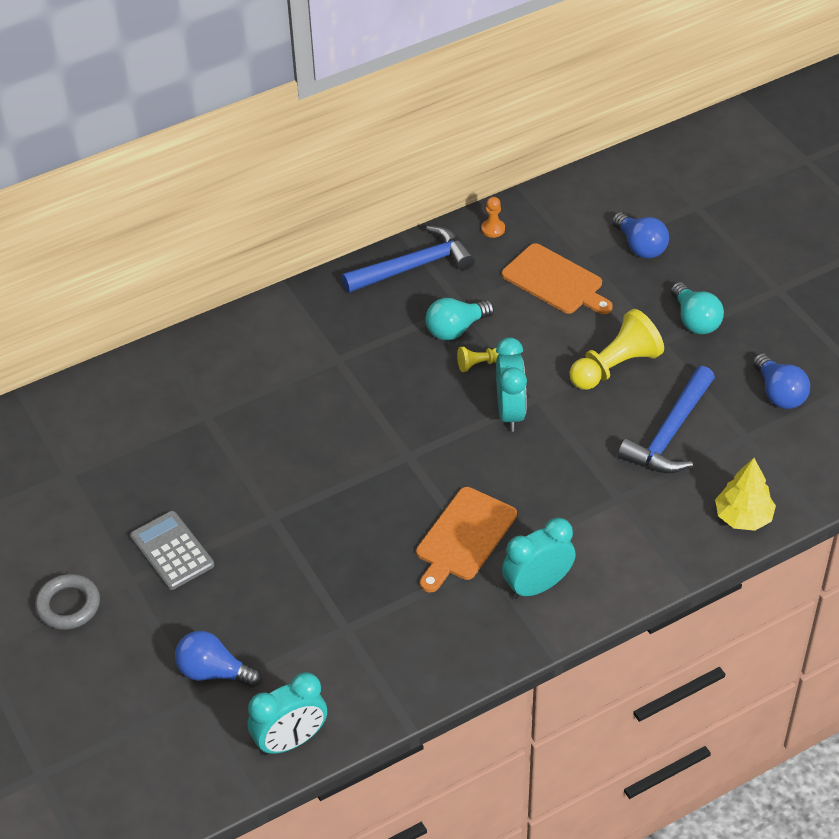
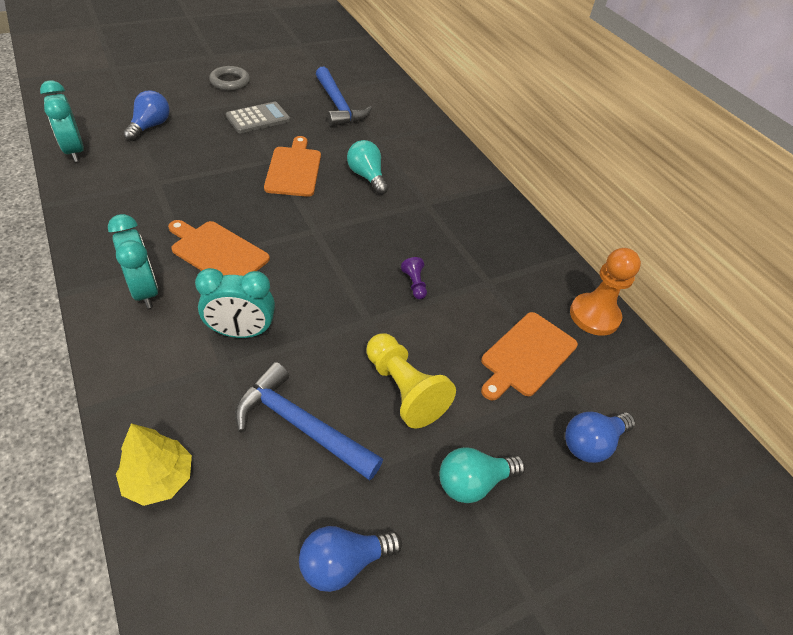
camera: 85 degrees right, 0 degrees up
(291, 492) = (294, 169): none -> orange cutting board
(414, 266) = (536, 256): blue hammer -> blue hammer (338, 106)
(456, 329) = (458, 274): turquoise light bulb -> turquoise light bulb (367, 177)
(478, 364) = (414, 284): yellow pawn -> purple pawn
(493, 229) = (594, 316): orange pawn -> orange pawn, size x2.11
(510, 412) = (352, 299): turquoise clock -> turquoise clock (241, 332)

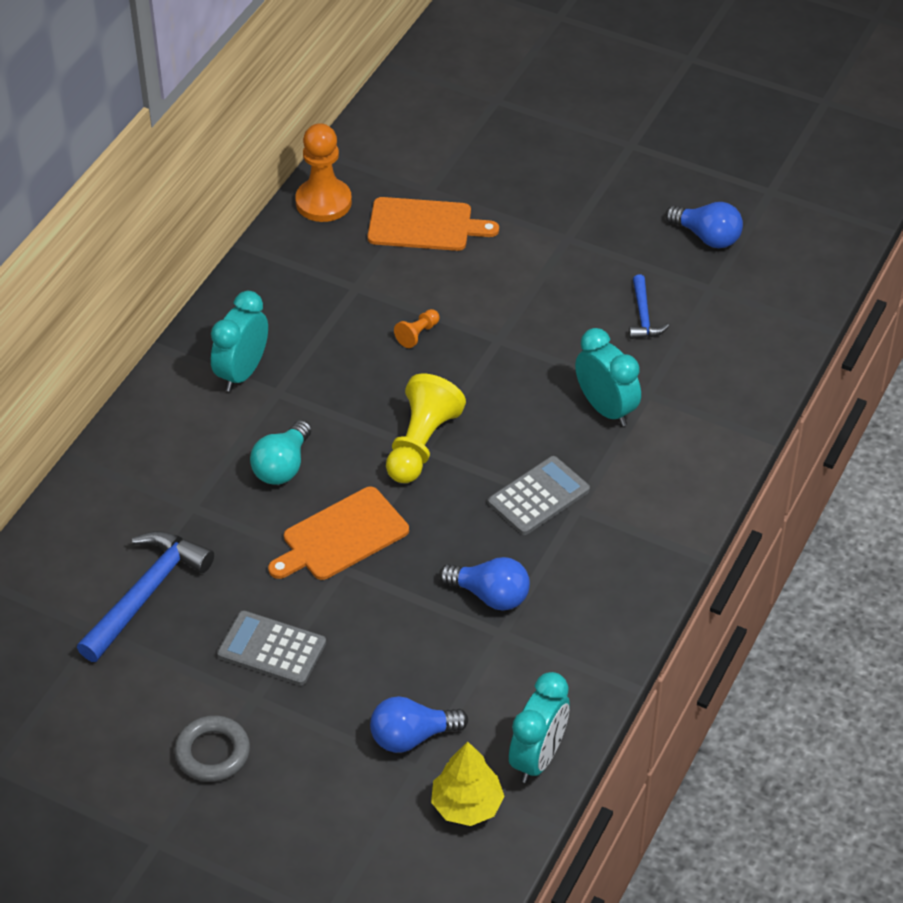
camera: 120 degrees left, 0 degrees up
(145, 291) = (640, 506): turquoise clock -> turquoise clock (242, 372)
(159, 479) = (765, 359): yellow tree -> yellow tree (467, 805)
(217, 252) = (539, 496): orange cutting board -> grey calculator
(300, 425) = (643, 316): blue hammer -> blue hammer, size x0.54
(403, 390) = (545, 279): yellow pawn -> yellow pawn (421, 444)
(414, 284) = (417, 334): purple pawn -> orange pawn
(473, 482) = (581, 205): turquoise light bulb -> none
(591, 443) = (476, 159): blue light bulb -> blue light bulb (490, 595)

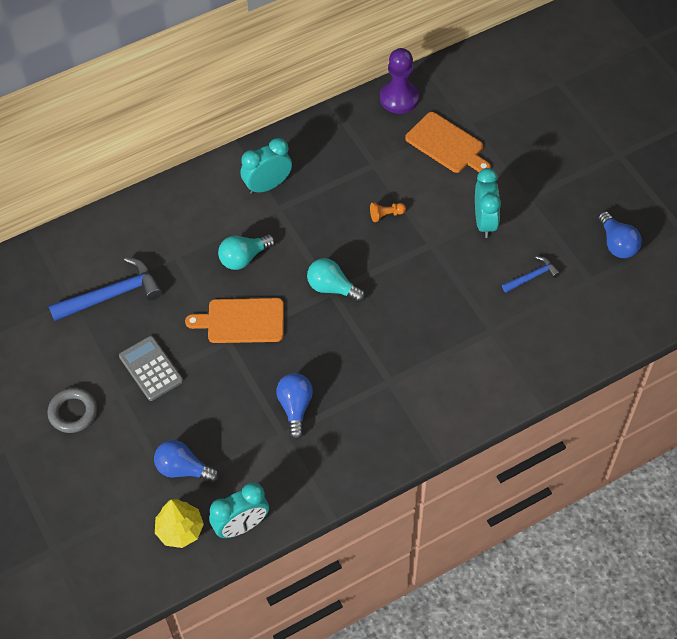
camera: 35 degrees right, 10 degrees up
(323, 202) = (399, 98): orange pawn -> purple pawn
(421, 444) = (332, 288): yellow pawn -> turquoise light bulb
(490, 595) = (295, 407): blue light bulb -> blue light bulb turned 150 degrees counterclockwise
(539, 496) = (373, 361): grey calculator -> none
(606, 408) = (459, 326): turquoise clock -> turquoise clock (484, 221)
(643, 316) = (532, 276): blue hammer -> blue hammer turned 150 degrees counterclockwise

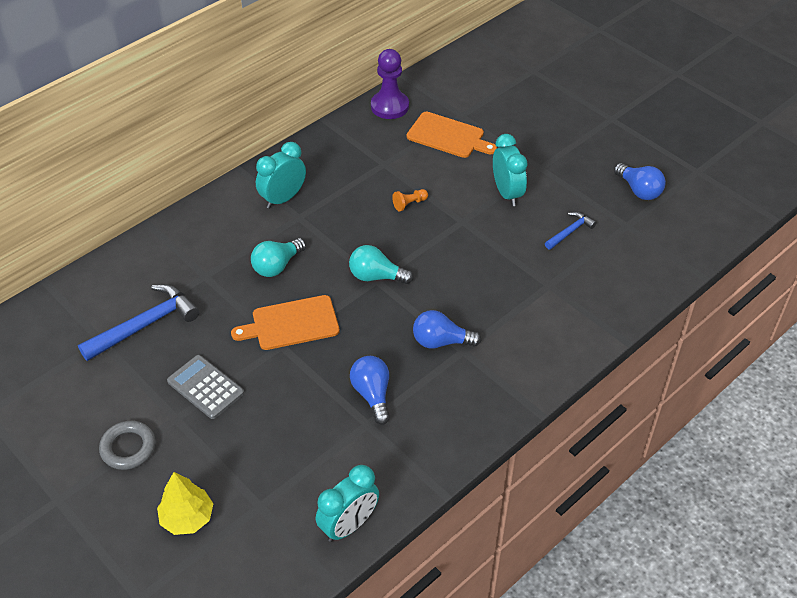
camera: 15 degrees left, 10 degrees down
(180, 530) = (281, 544): yellow tree -> yellow tree (187, 518)
(183, 469) = (267, 480): blue light bulb -> blue light bulb (441, 341)

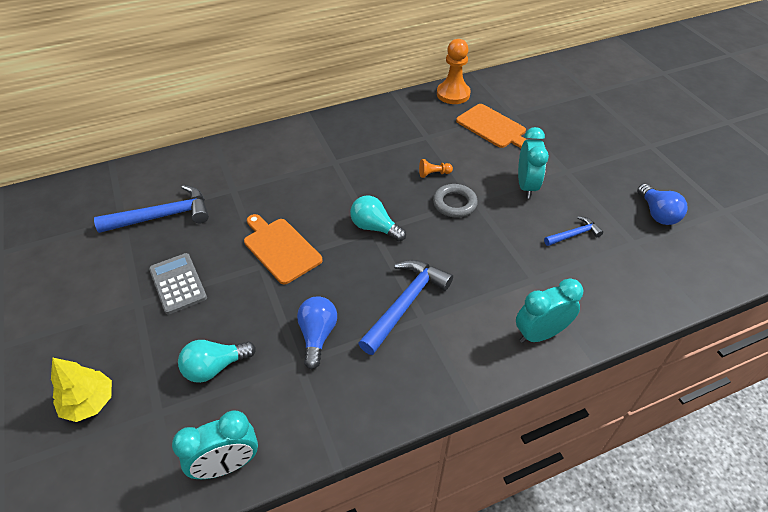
camera: 20 degrees right, 0 degrees up
(128, 448) = (83, 318): grey ring -> grey ring (454, 203)
(277, 266) = (295, 196): turquoise light bulb -> turquoise light bulb (215, 367)
(283, 198) = (329, 144): turquoise clock -> turquoise clock (540, 334)
(291, 323) = (280, 248): orange cutting board -> orange cutting board turned 45 degrees clockwise
(389, 106) = (453, 94): purple pawn -> orange pawn
(441, 341) = (405, 303): blue light bulb -> blue hammer

